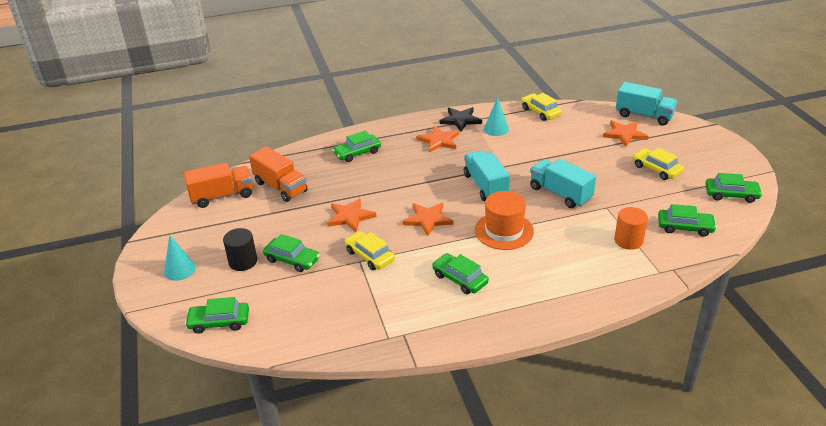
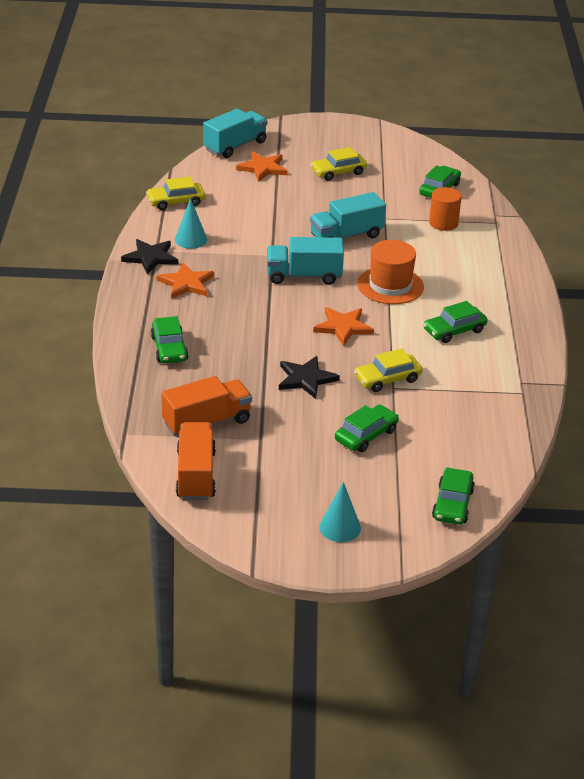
camera: 75 degrees left, 0 degrees up
(243, 262) = (350, 473): black cylinder -> none
(350, 217) = (306, 379): orange star -> black star
(731, 195) = (404, 151): green car -> none

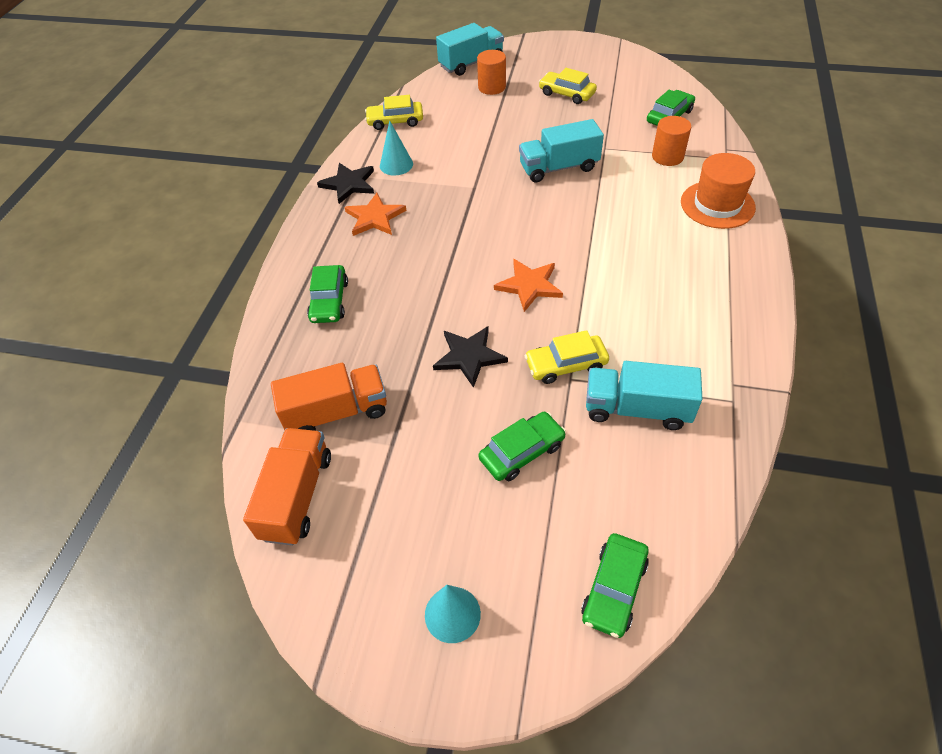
camera: 15 degrees right, 15 degrees up
(263, 168) = (492, 87): orange star -> orange cylinder
(304, 276) = (501, 215): turquoise truck -> turquoise truck (637, 409)
(338, 172) = (567, 94): yellow car -> yellow car turned 45 degrees clockwise
(390, 285) = (594, 232): orange hat -> orange hat (717, 205)
(454, 330) = (659, 299): green car -> none

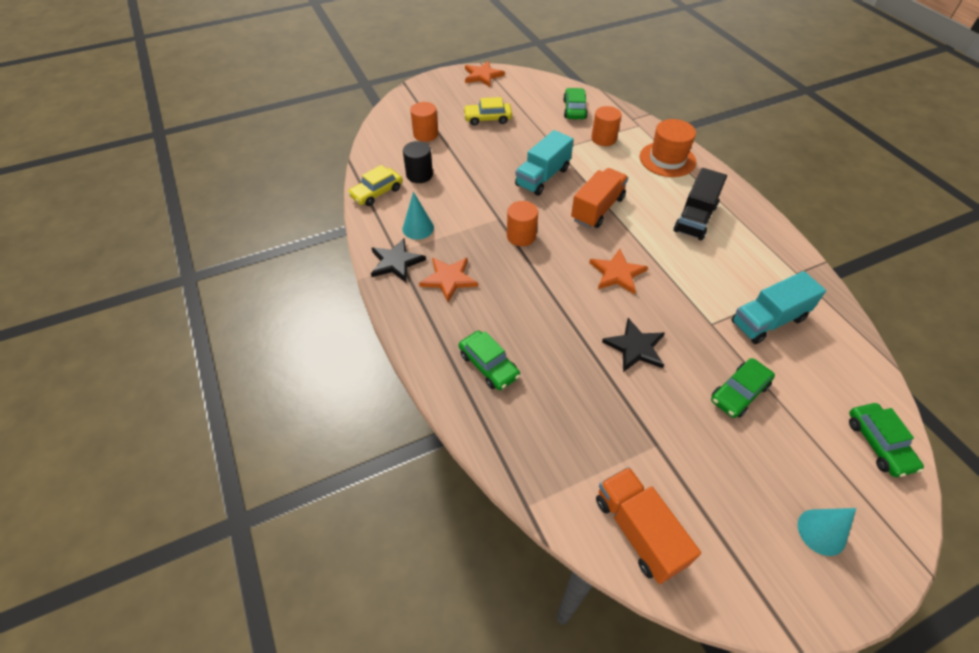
camera: 40 degrees left, 0 degrees up
(336, 412) = (593, 447): orange truck -> orange truck (597, 209)
(447, 120) = (419, 175): none -> black cylinder
(471, 63) = (387, 120): turquoise truck -> none
(477, 211) = (521, 236): none -> orange cylinder
(522, 452) = (739, 392): green car -> green car turned 150 degrees counterclockwise
(566, 365) = (699, 316): yellow car -> none
(608, 51) = (482, 76): none -> orange star
(677, 275) = (695, 218): none -> black truck

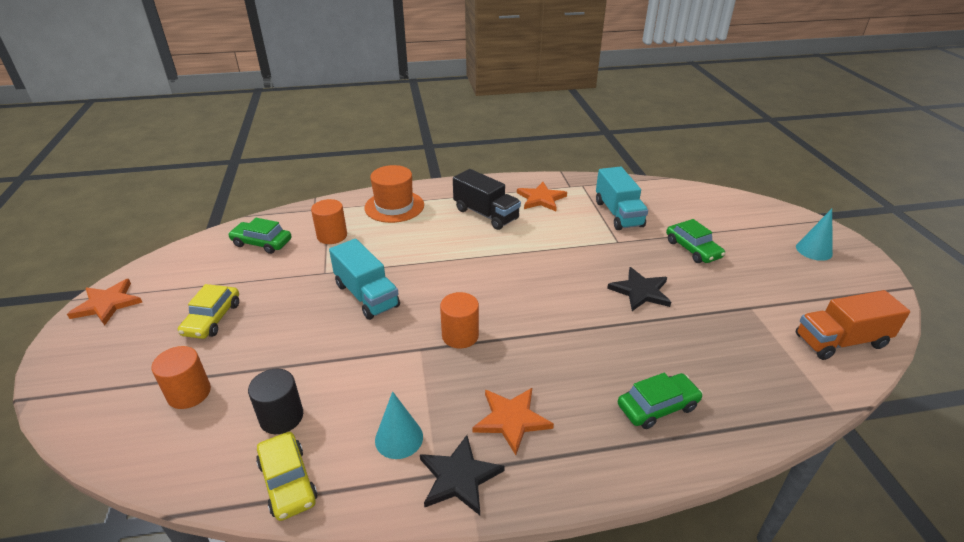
camera: 75 degrees left, 15 degrees down
(597, 209) = (443, 268): orange truck -> none
(617, 273) = (542, 278): orange star -> orange star (541, 199)
(879, 444) = (735, 205): green car -> none

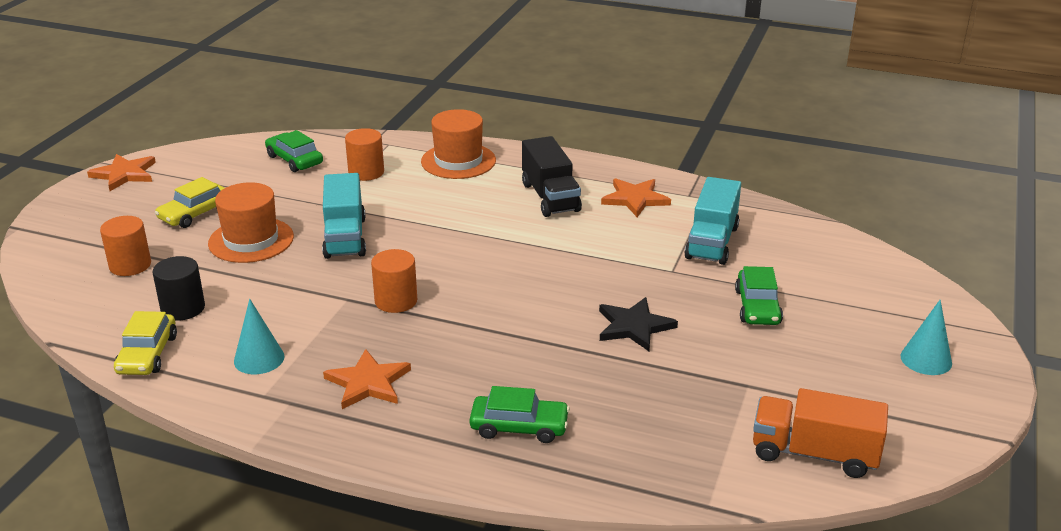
camera: 30 degrees right, 5 degrees down
(287, 326) = (251, 240): none -> orange hat
(459, 477) = (278, 404): black star -> none

